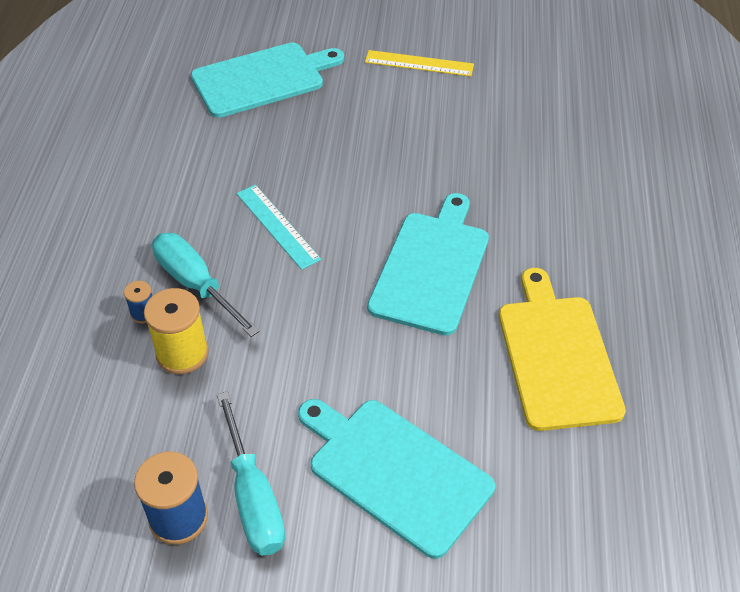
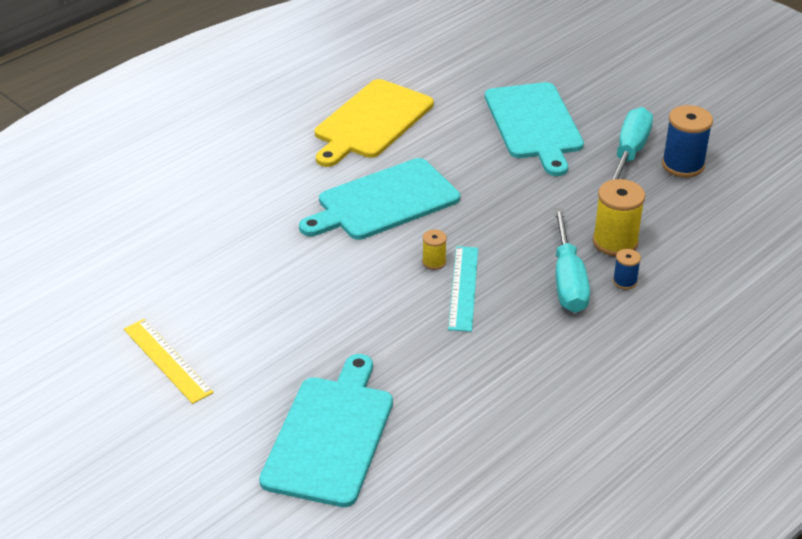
camera: 140 degrees left, 10 degrees down
(262, 79) = (330, 435): turquoise cutting board -> turquoise cutting board turned 90 degrees clockwise
(324, 235) = (434, 262): none -> yellow spool

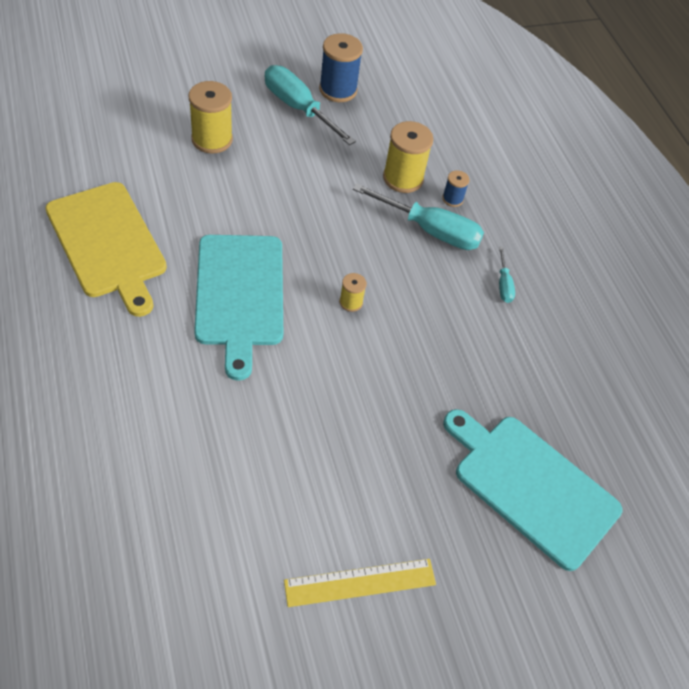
camera: 70 degrees left, 15 degrees up
(464, 288) = (398, 299): turquoise ruler -> none
(534, 124) = (212, 139): turquoise cutting board -> yellow spool
(550, 349) = (503, 284): none -> turquoise screwdriver

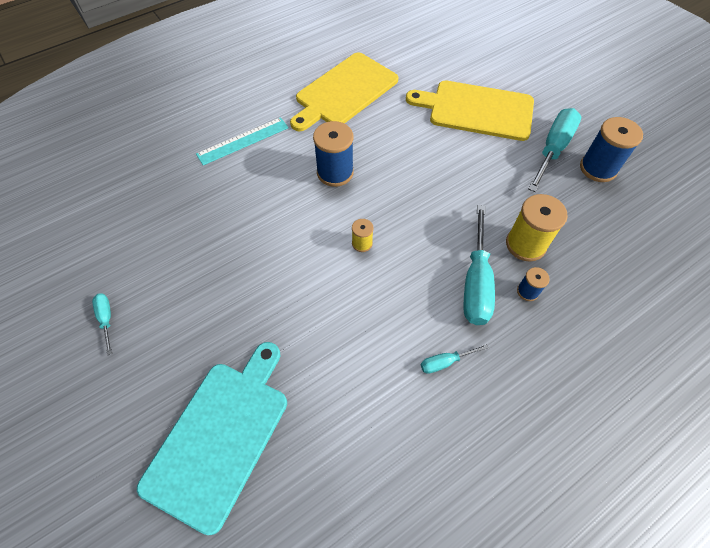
camera: 80 degrees right, 5 degrees up
(135, 375) = (243, 141): none -> turquoise ruler
(212, 139) = (476, 110): yellow spool -> yellow cutting board
(240, 295) = (335, 172): turquoise cutting board -> blue spool
(360, 583) = (106, 319): yellow ruler -> turquoise screwdriver

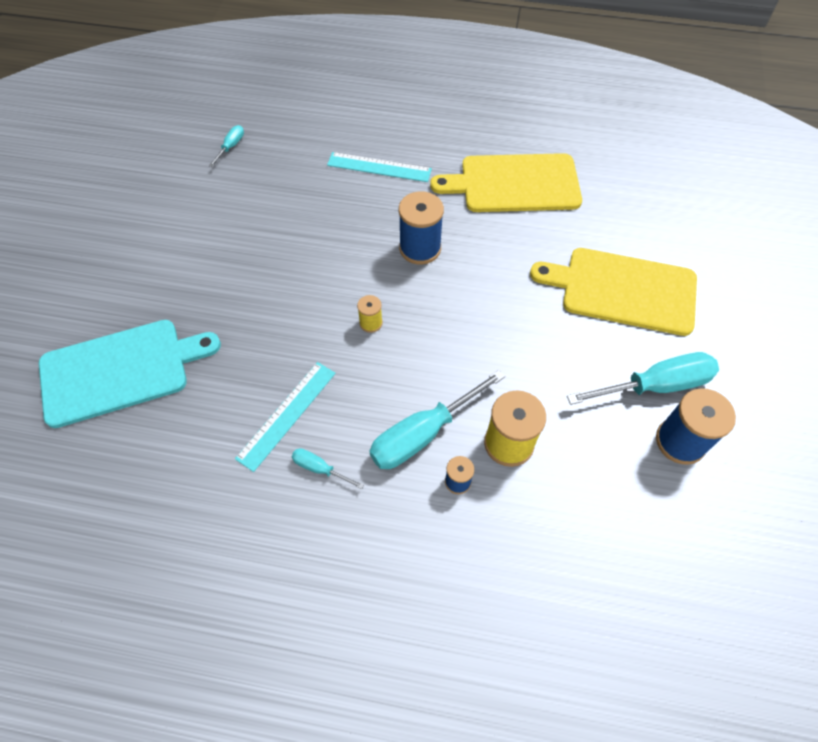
camera: 45 degrees right, 0 degrees up
(106, 319) = (144, 231): turquoise screwdriver -> turquoise screwdriver (231, 147)
(382, 349) = (287, 415): none -> turquoise ruler
(476, 110) = (623, 290): yellow cutting board -> yellow cutting board turned 45 degrees counterclockwise

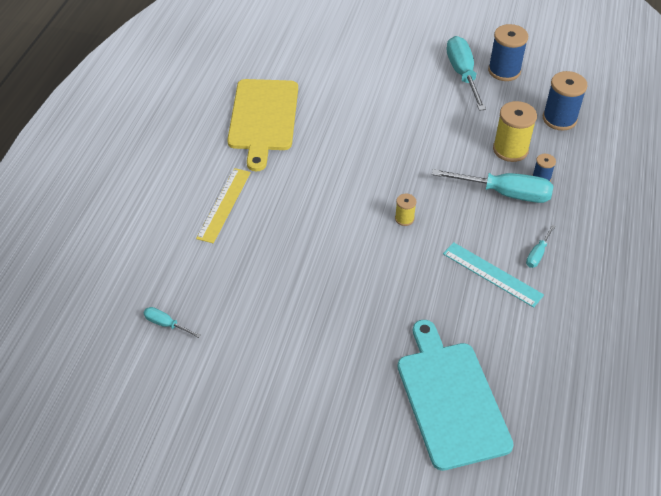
camera: 85 degrees left, 10 degrees down
(379, 167) = (224, 204): turquoise ruler -> yellow ruler
(420, 248) = (328, 183): blue spool -> blue spool (559, 119)
(423, 433) = (504, 193): turquoise screwdriver -> turquoise screwdriver turned 45 degrees counterclockwise
(623, 290) = (381, 75): yellow cutting board -> none

